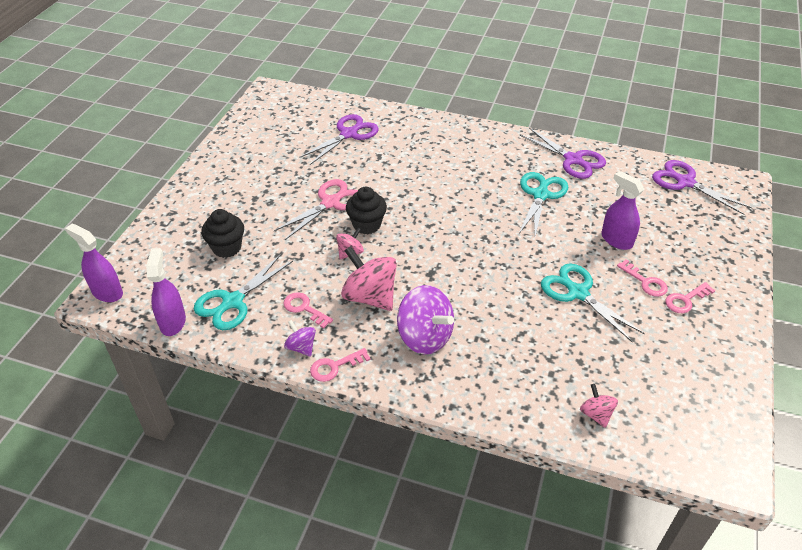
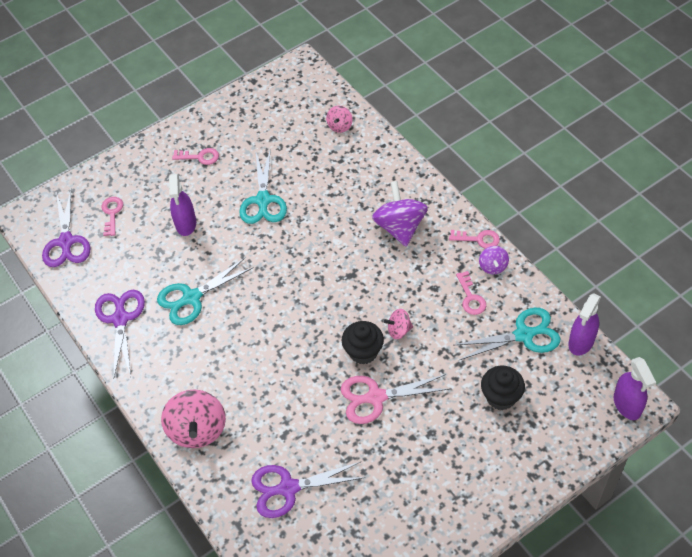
camera: 140 degrees left, 10 degrees up
(370, 297) = (414, 280): pink spinning top -> pink spinning top (197, 429)
(645, 282) = (208, 182): pink key -> pink key (112, 213)

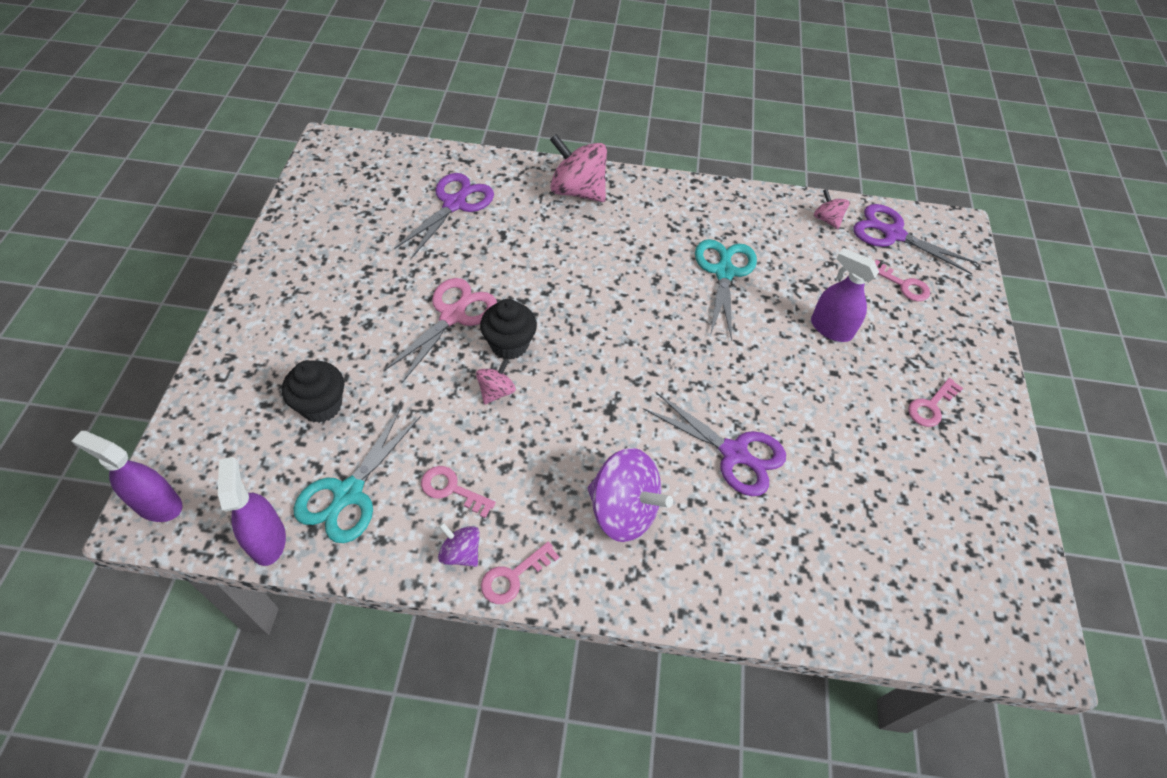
camera: 125 degrees right, 0 degrees up
(120, 318) = (753, 215): purple scissors -> purple scissors (734, 454)
(263, 201) = (801, 413): turquoise scissors -> none
(340, 126) = (863, 593): pink spinning top -> pink spinning top (827, 219)

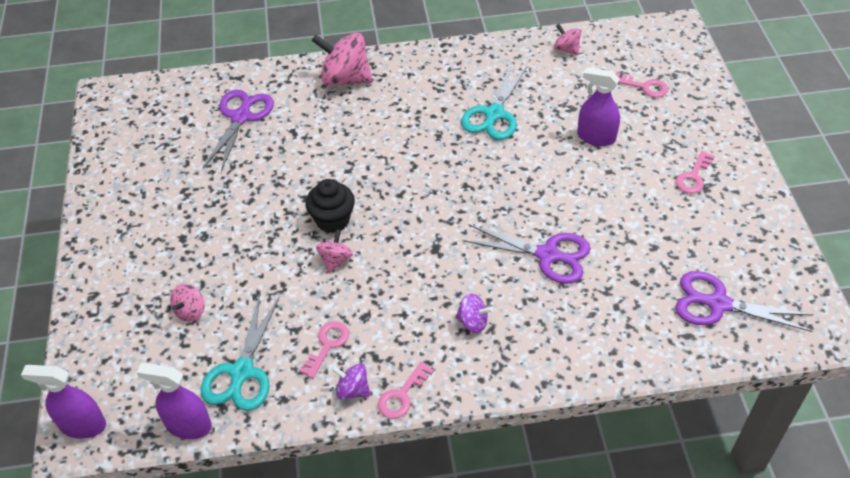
camera: 10 degrees left, 5 degrees down
(267, 540) = (188, 425): purple spray bottle -> purple spray bottle turned 45 degrees counterclockwise
(321, 406) = (190, 311): black cupcake -> pink spinning top
(452, 489) = (327, 345): pink key -> pink key turned 105 degrees clockwise
(453, 315) = (275, 209): pink scissors -> none
(623, 510) = (473, 322): purple spinning top -> purple spinning top, size x0.52
(724, 272) = (494, 114): turquoise scissors -> turquoise scissors turned 150 degrees counterclockwise
(892, 234) = (624, 47): purple scissors -> purple scissors (717, 303)

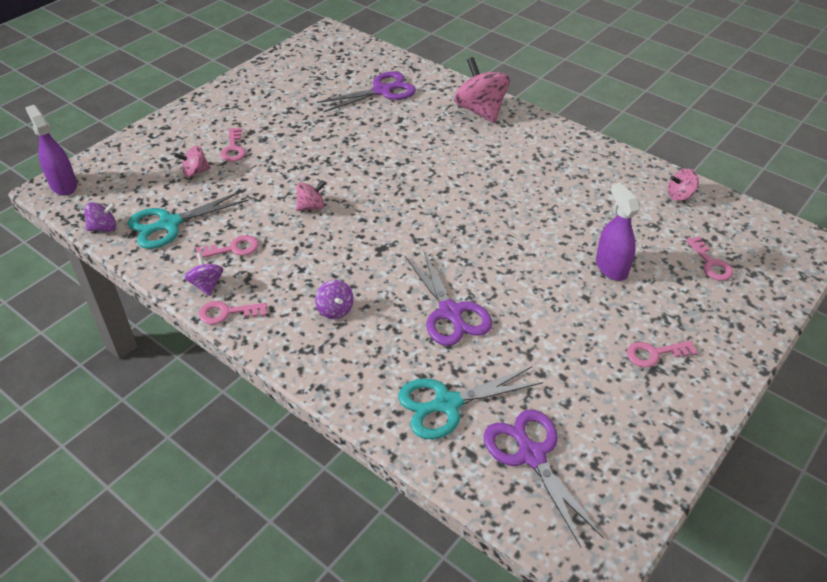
camera: 45 degrees right, 5 degrees down
(188, 425) = (104, 228): purple spray bottle -> purple spinning top
(191, 264) = (233, 148): none -> pink key
(333, 220) = (345, 184): black cupcake -> none
(494, 114) = (552, 198): turquoise scissors -> turquoise scissors (446, 404)
(566, 49) = (680, 195): pink spinning top -> pink spinning top turned 105 degrees counterclockwise

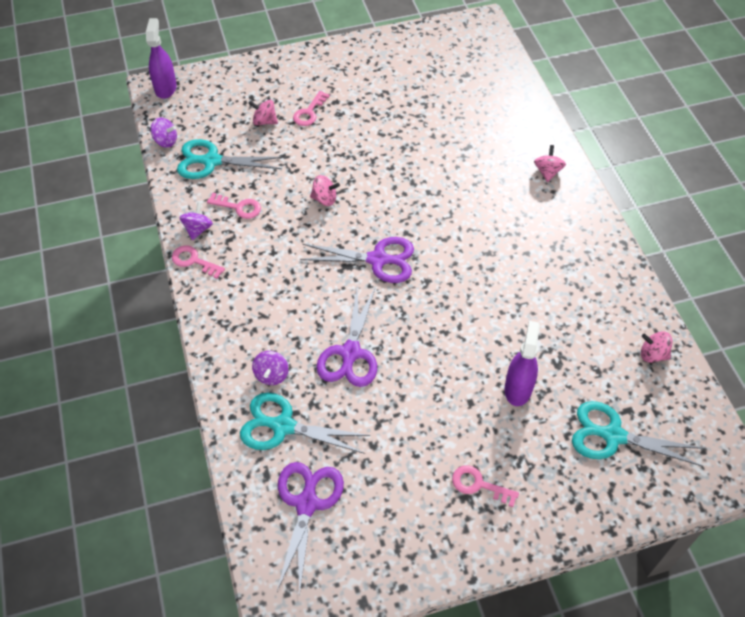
camera: 35 degrees right, 10 degrees up
(335, 310) = (268, 301): purple spinning top -> purple spinning top (271, 375)
(382, 91) = (477, 109): purple scissors -> purple scissors (378, 260)
(480, 111) = (547, 172): pink spinning top -> pink spinning top, size x0.52
(710, 263) = (612, 435): pink key -> turquoise scissors

